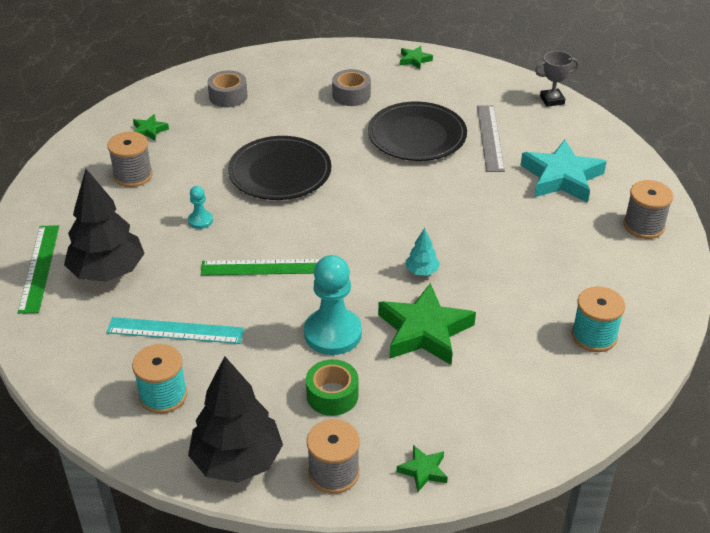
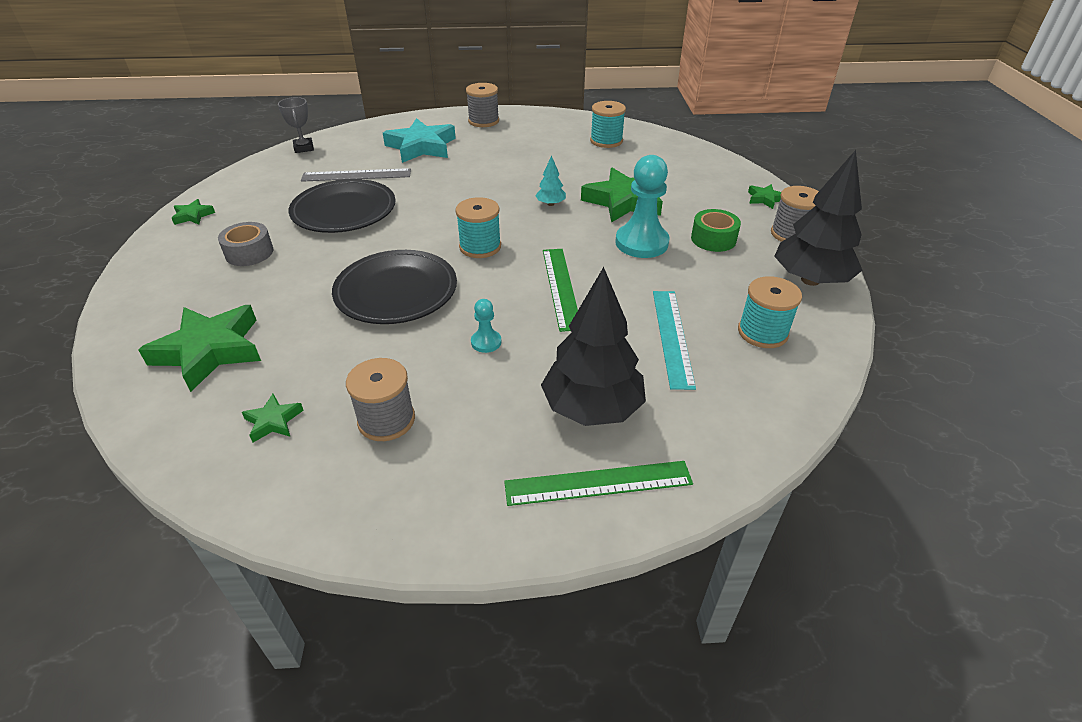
camera: 95 degrees left, 0 degrees up
(228, 96) = (210, 351): grey tape -> green star
(342, 219) = (480, 247): none -> turquoise spool

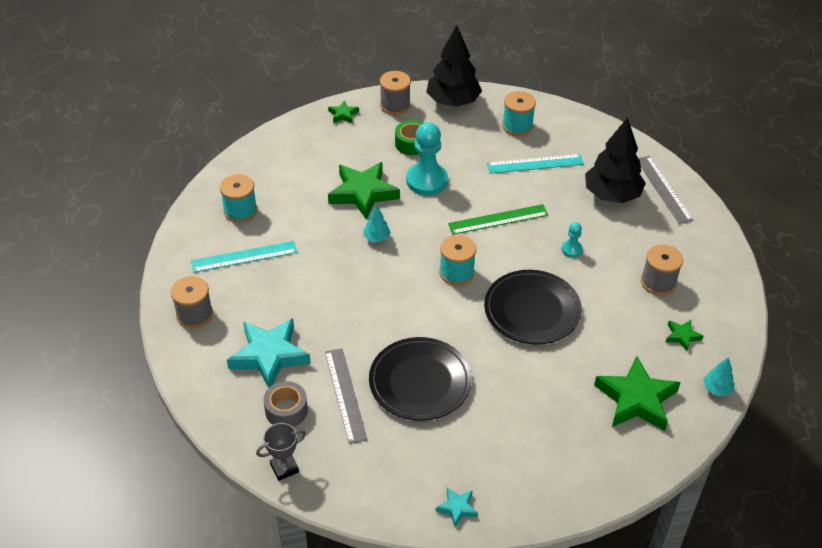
camera: 100 degrees left, 5 degrees up
(162, 435) = (716, 389): none -> turquoise tree
(193, 216) = (457, 508): green star -> turquoise star
(249, 253) = (508, 429): grey tape -> grey tape (286, 410)
(544, 141) = (244, 256): none -> turquoise ruler
(598, 483) = (663, 189): green ruler -> grey ruler

